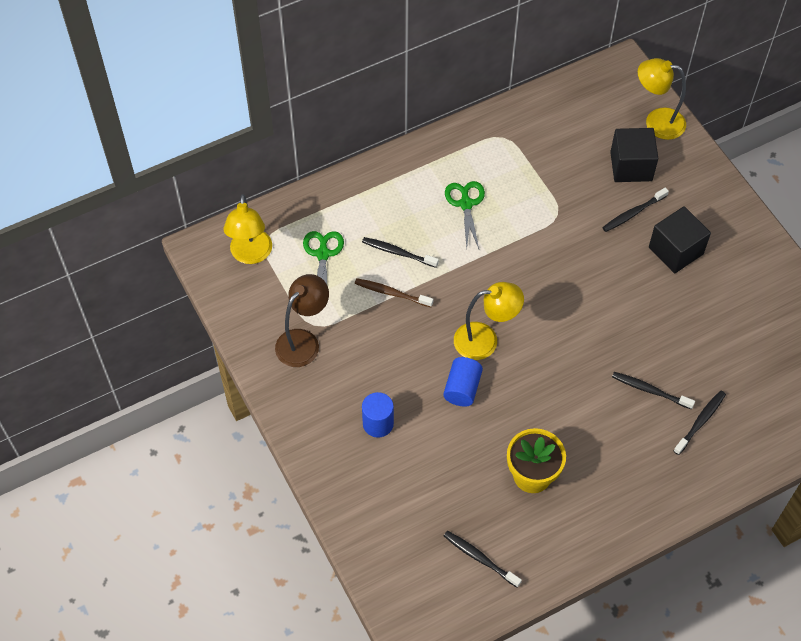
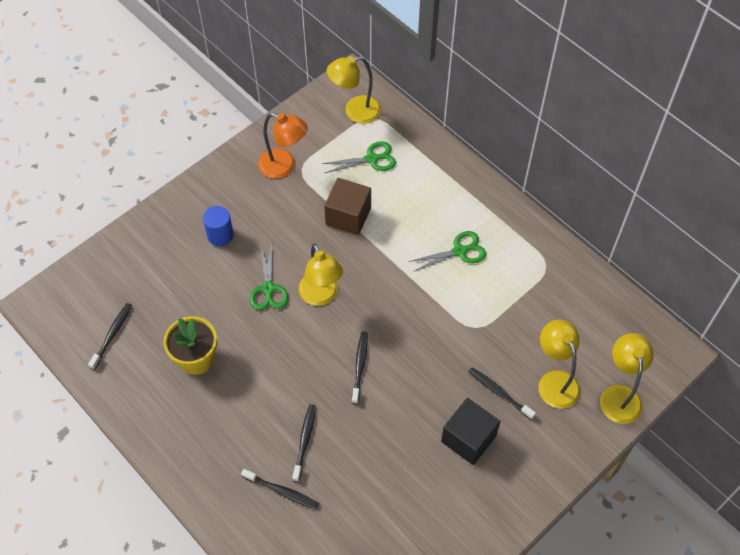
camera: 75 degrees right, 0 degrees up
(303, 341) = (284, 166): brown lamp -> orange lamp
(391, 293) = (348, 216): brown toothbrush -> brown cube
(398, 252) = (390, 211): black toothbrush -> black toothbrush (360, 366)
(462, 388) = (268, 289): blue cylinder -> green scissors
(631, 166) = (555, 381): black cube -> yellow lamp

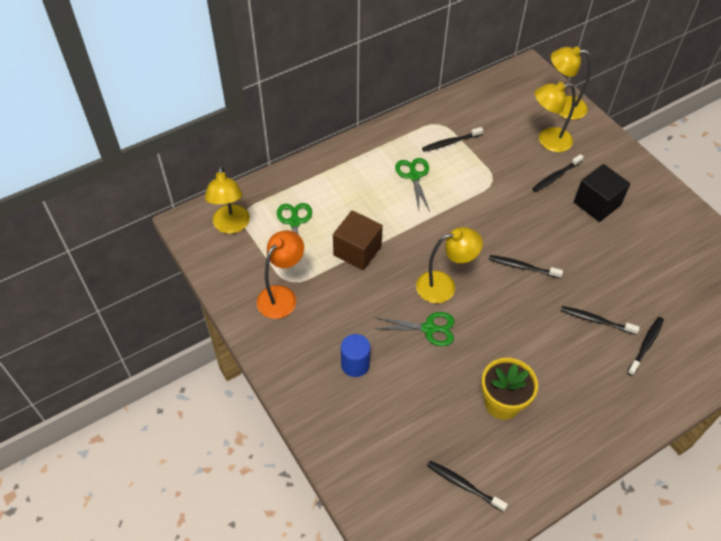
camera: 80 degrees left, 5 degrees down
(520, 280) = (450, 142): none -> black toothbrush

